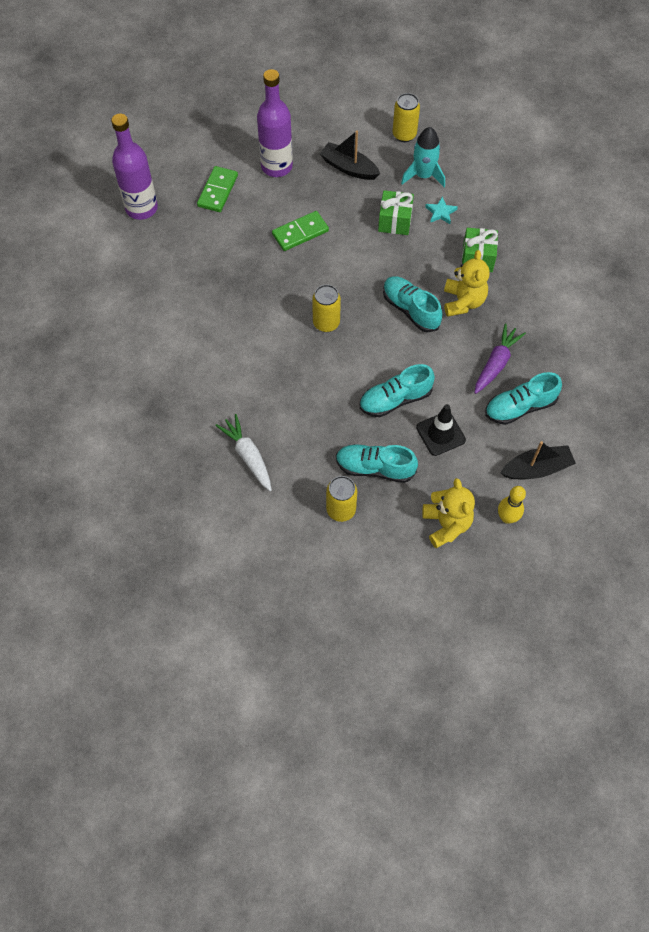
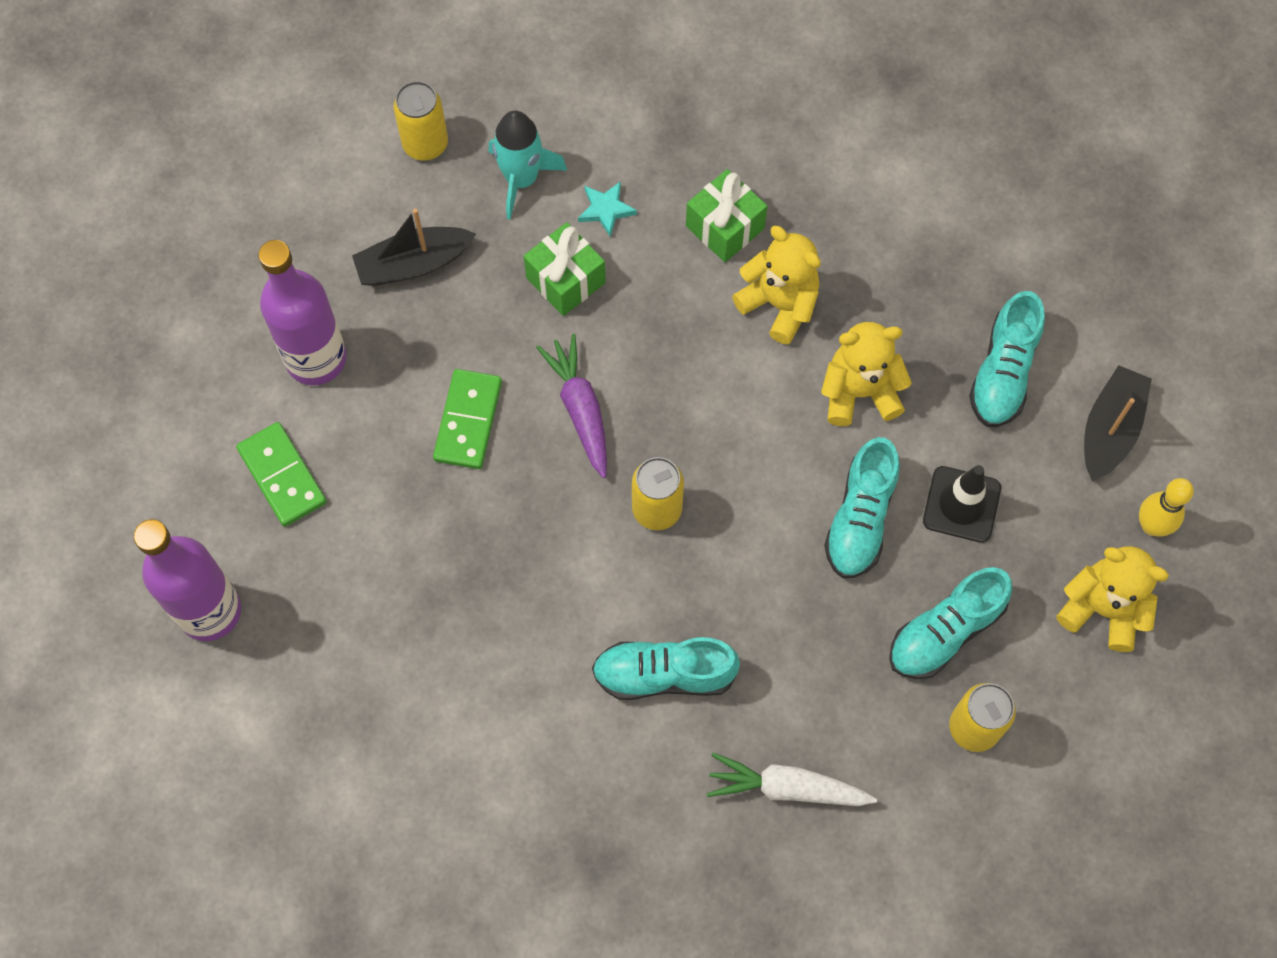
camera: 50 degrees left, 5 degrees up
(410, 310) = (733, 381): turquoise shoe -> turquoise shoe (664, 674)
(453, 359) = (859, 392): none -> yellow teddy bear
(496, 363) = (912, 345): purple carrot -> purple carrot (580, 409)

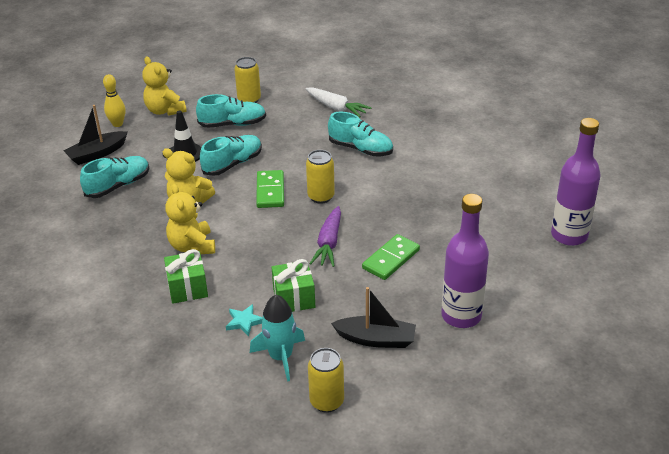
camera: 150 degrees left, 30 degrees down
(282, 476) = (506, 272): green domino -> green domino (270, 191)

